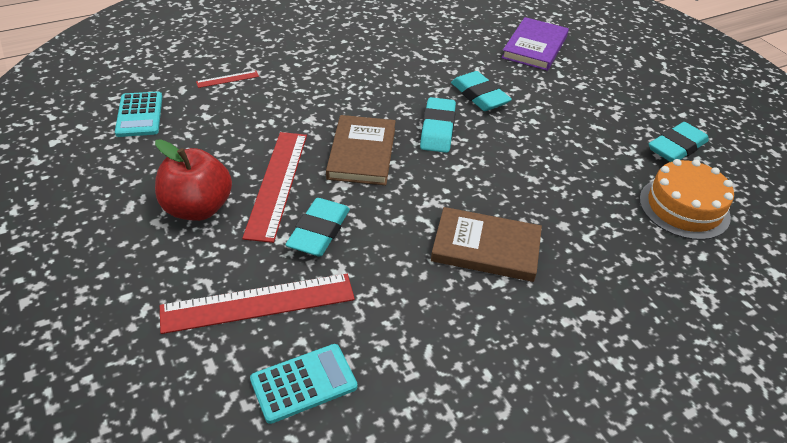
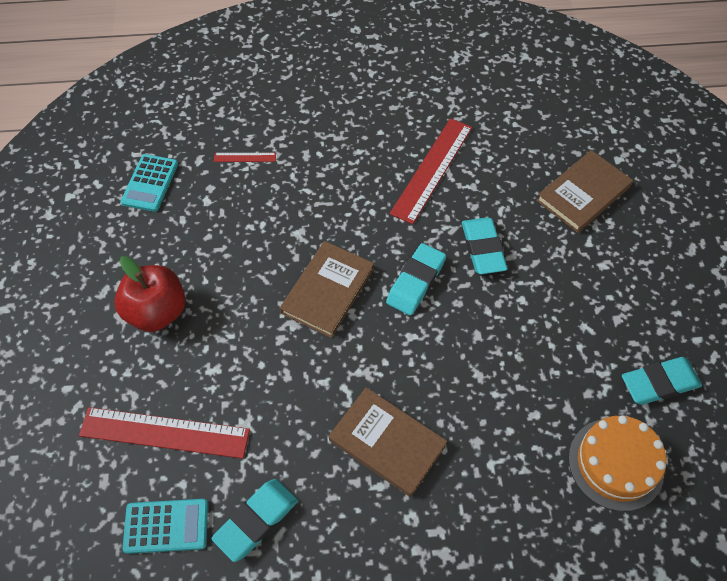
camera: 25 degrees right, 15 degrees up
(277, 183) = (235, 304): red ruler -> red ruler (432, 169)
(319, 232) = (247, 373): turquoise eraser -> turquoise eraser (256, 521)
(535, 47) = (583, 194): purple book -> brown book

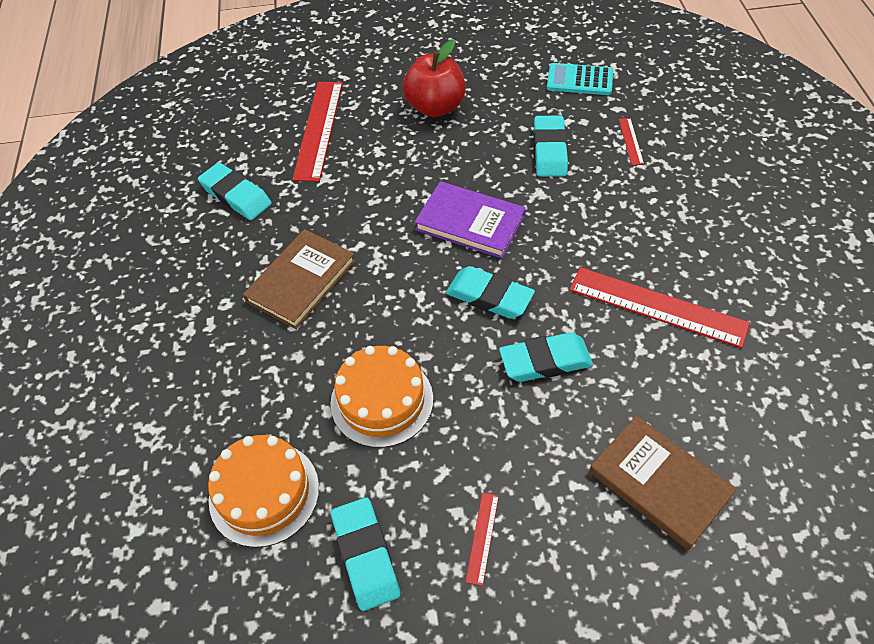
camera: 90 degrees right, 5 degrees down
(166, 526) = (238, 143): turquoise calculator -> none
(244, 219) = (549, 150): none -> turquoise eraser
(327, 291) = (470, 222): brown book -> purple book
(522, 370) = (382, 400): none -> orange cake
(635, 304) = (482, 537): none -> red ruler

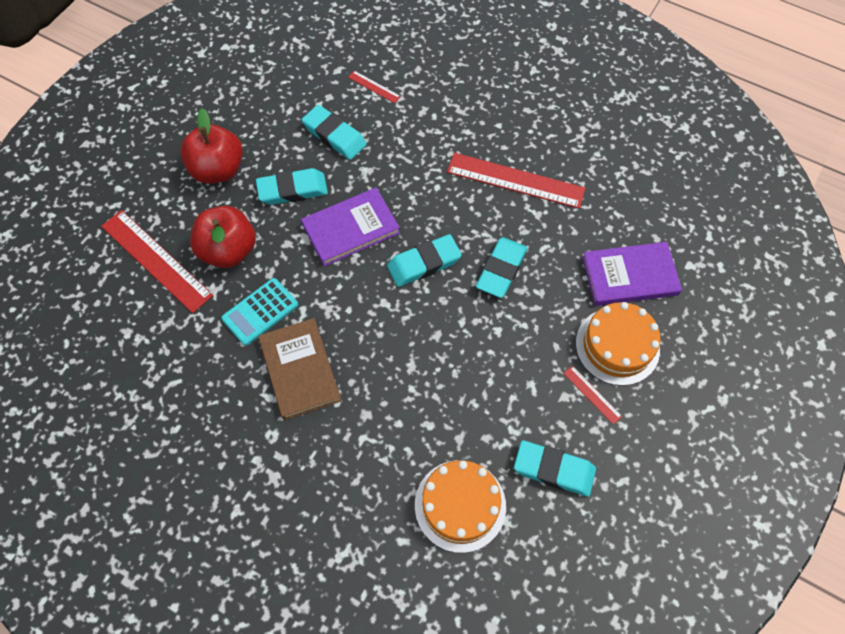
camera: 55 degrees left, 10 degrees up
(236, 195) = (166, 362): turquoise eraser -> turquoise eraser (292, 190)
(369, 163) = (229, 250): none -> red apple
(382, 400) = (449, 385): orange cake -> orange cake (617, 346)
(579, 80) = (288, 68): turquoise calculator -> turquoise calculator (260, 312)
(657, 307) = (515, 180): red ruler -> red ruler turned 45 degrees clockwise
(659, 483) = (630, 276): brown book -> purple book

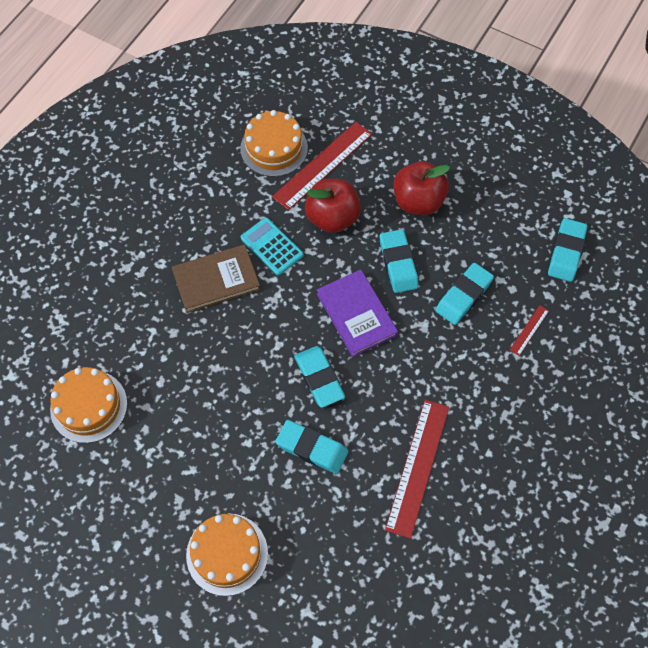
camera: 90 degrees right, 0 degrees up
(122, 312) = (274, 148): none -> orange cake
(554, 470) = (111, 485): turquoise eraser -> turquoise eraser (566, 252)
(592, 394) = (179, 525): red ruler -> none
(630, 276) = (304, 575): purple book -> none

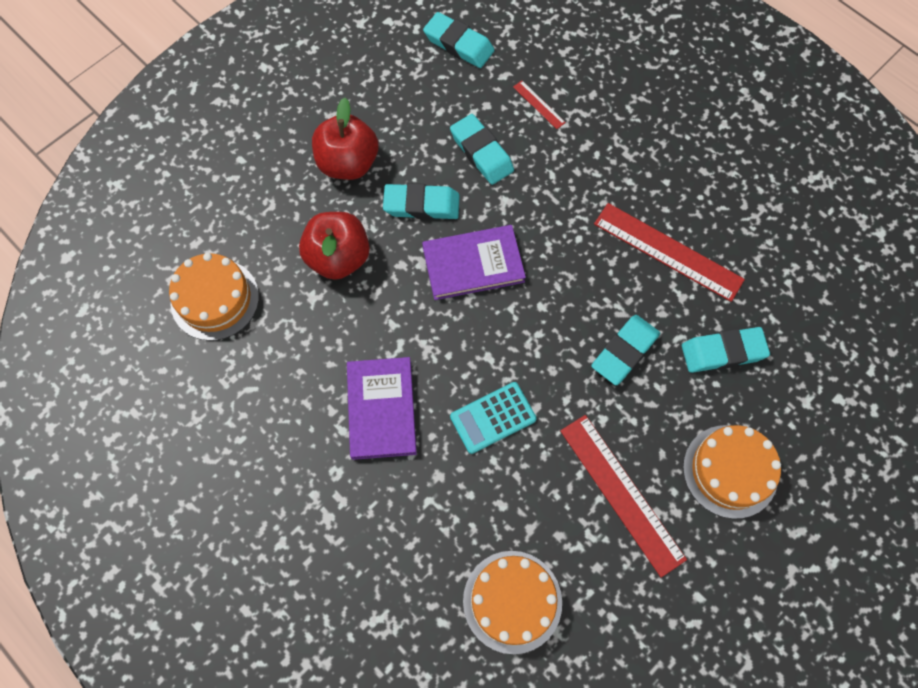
camera: 75 degrees left, 5 degrees up
(216, 280) = (381, 409): brown book -> purple book
(272, 247) = (355, 334): turquoise calculator -> turquoise calculator (493, 418)
(319, 378) = (542, 323): turquoise eraser -> turquoise eraser (723, 352)
(323, 165) = (261, 250): red ruler -> red ruler (622, 493)

